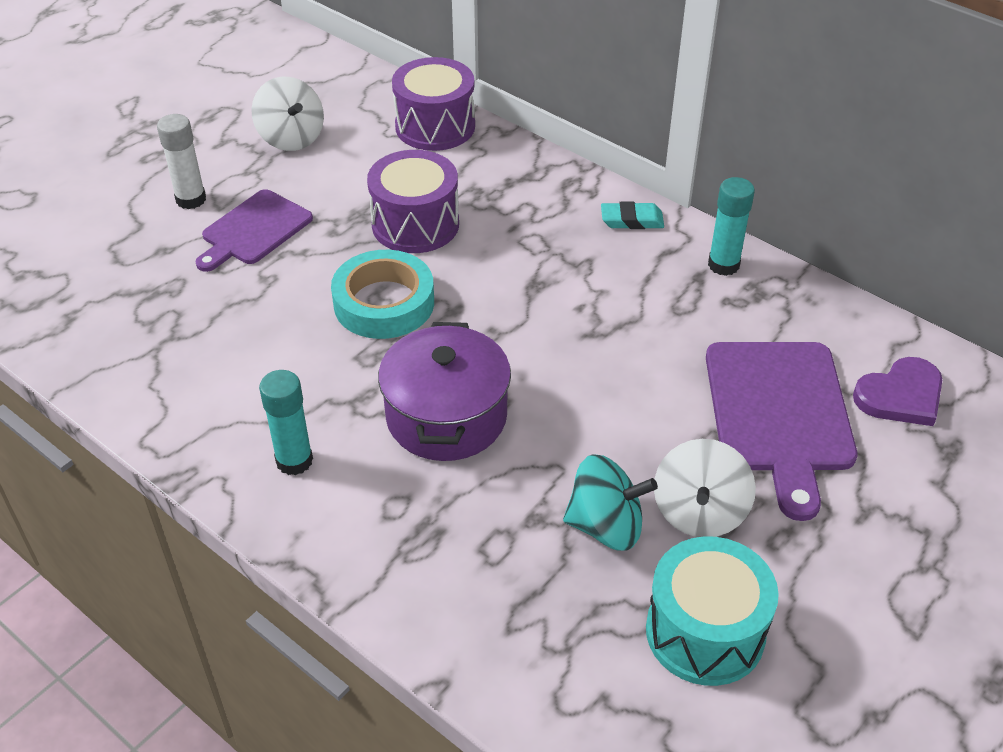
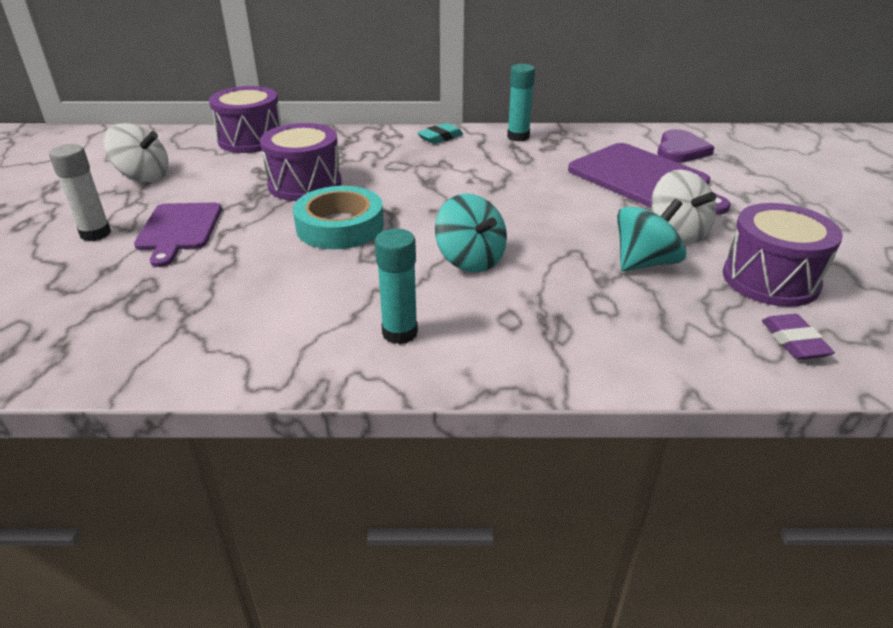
camera: 40 degrees left, 10 degrees down
(446, 416) = (470, 260): purple pot -> turquoise spinning top
(611, 708) = (794, 341): none -> purple eraser
(705, 632) = (770, 279): turquoise drum -> purple drum

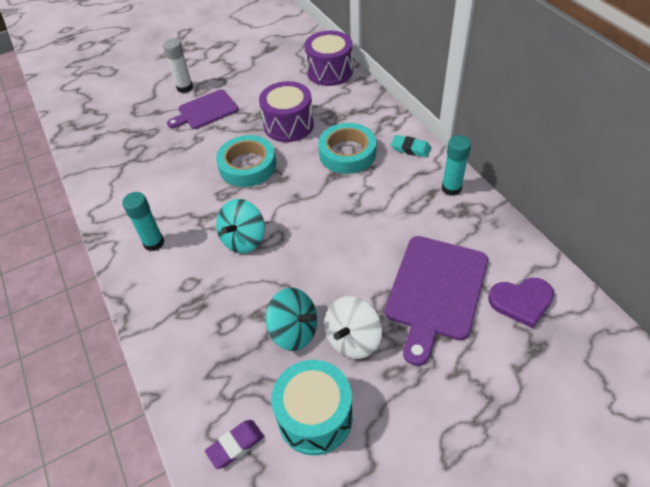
camera: 65 degrees right, 15 degrees up
(143, 176) = (252, 64): white spinning top -> none
(403, 166) = (347, 153): none -> turquoise tape
(770, 279) = (315, 417): purple drum -> turquoise drum

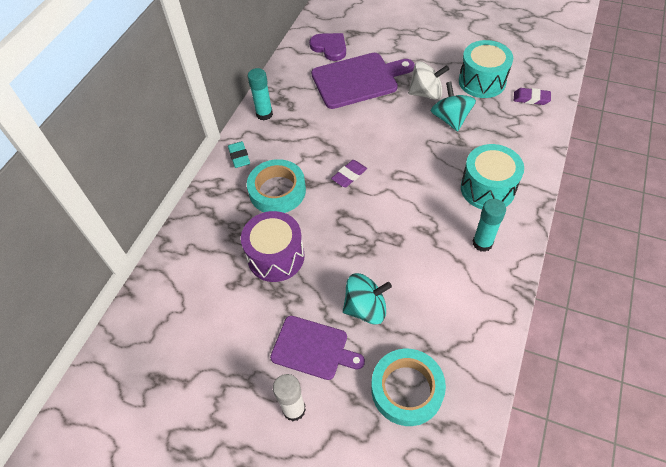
camera: 130 degrees left, 5 degrees up
(188, 289) = (487, 188): none -> turquoise drum
(244, 239) = (420, 191): turquoise spinning top -> turquoise spinning top (366, 308)
(247, 166) = (351, 247): turquoise tape -> turquoise tape (407, 389)
(313, 204) = (349, 175): none -> purple eraser
(330, 71) = (167, 282): purple drum -> none

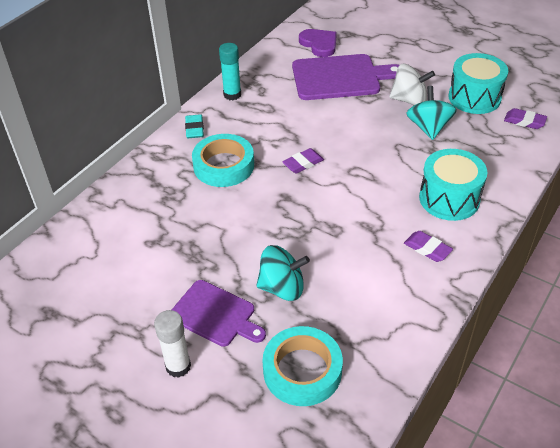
camera: 10 degrees right, 10 degrees down
(276, 256) = (203, 225): purple drum -> none
(482, 243) = (427, 249): turquoise glue stick -> purple eraser

